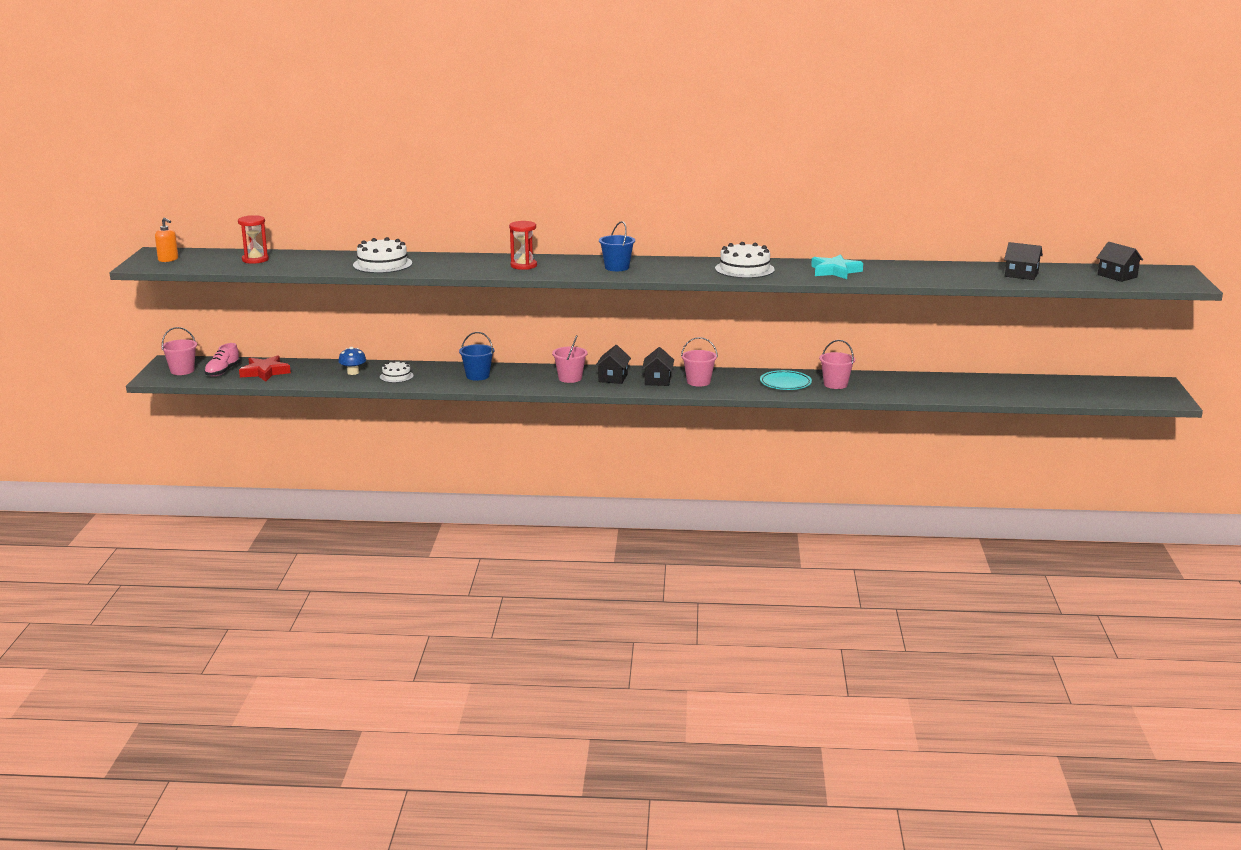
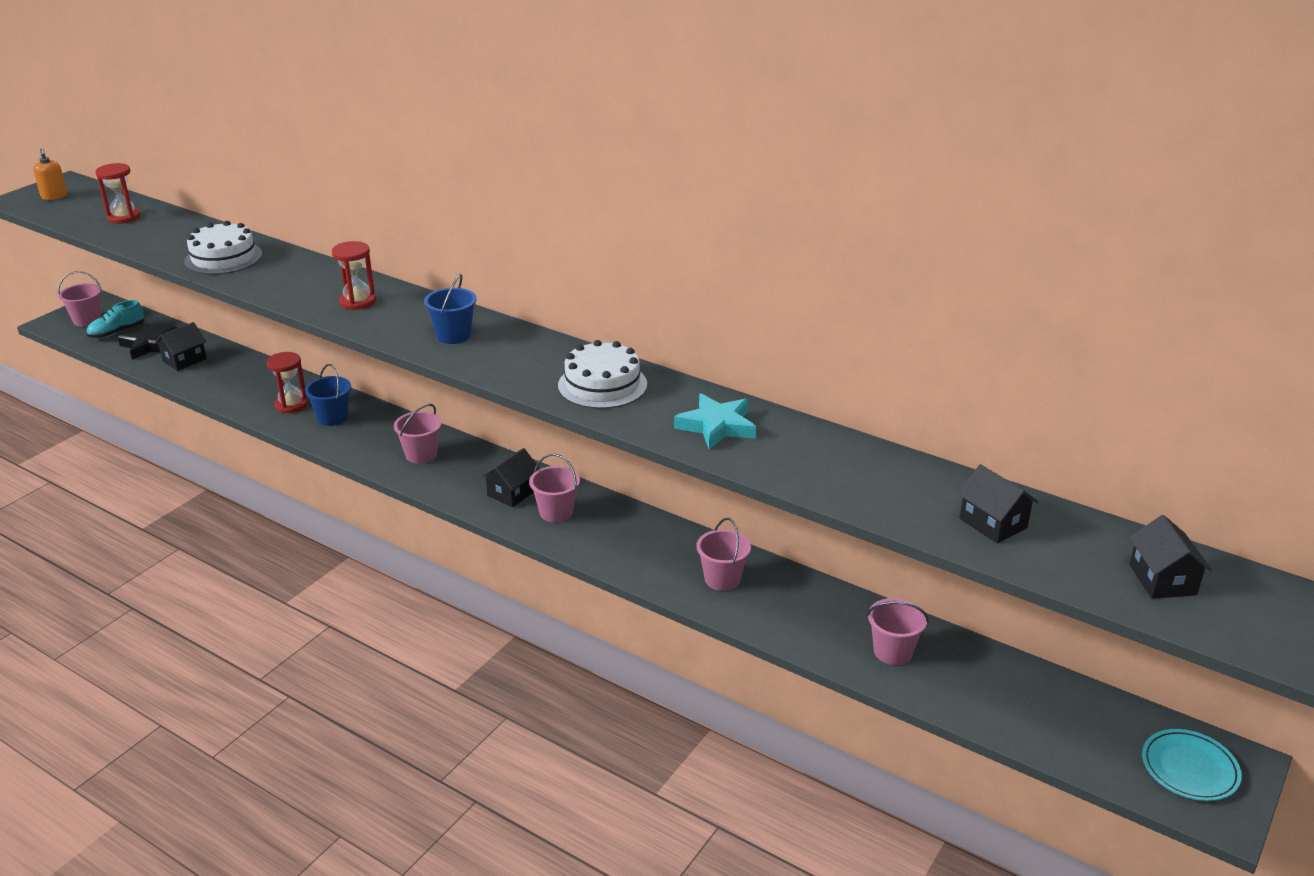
camera: 30 degrees right, 10 degrees up
(222, 371) = (117, 332): pink shoe -> turquoise shoe
(265, 372) = (150, 345): red star -> black star
(353, 372) = (225, 371): blue mushroom -> none
(396, 376) = (255, 391): white cake -> none
(436, 376) = (291, 405): none -> red hourglass
(613, 378) = (468, 470): black house -> black house (184, 360)
(785, 383) = (659, 553): turquoise plate -> turquoise plate (1189, 768)
(960, 388) = (892, 651): none -> pink bucket

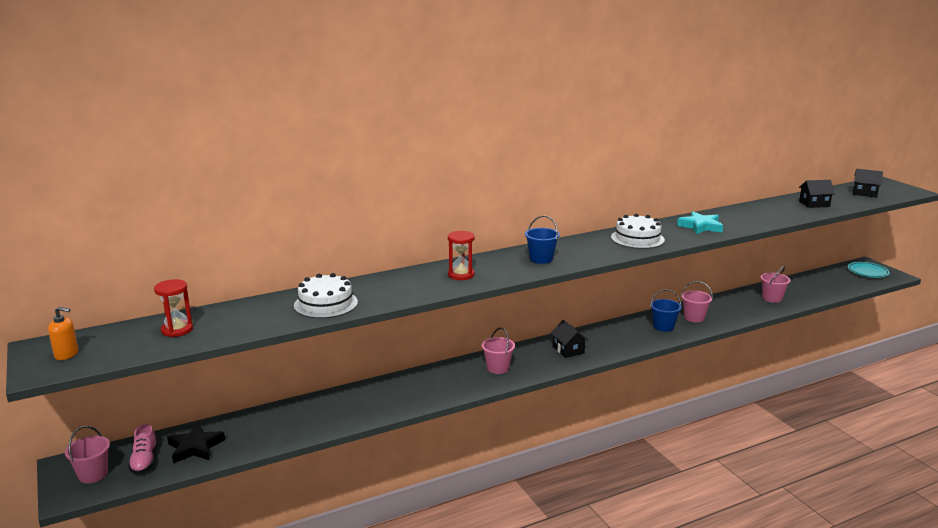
camera: 60 degrees left, 10 degrees down
(117, 332) = (144, 461): turquoise shoe -> pink shoe
(184, 360) = (246, 435): black house -> none
(291, 405) = (379, 401): red hourglass -> none
(333, 418) = (416, 389): blue bucket -> blue bucket (663, 327)
(556, 512) = (600, 343): pink bucket -> none

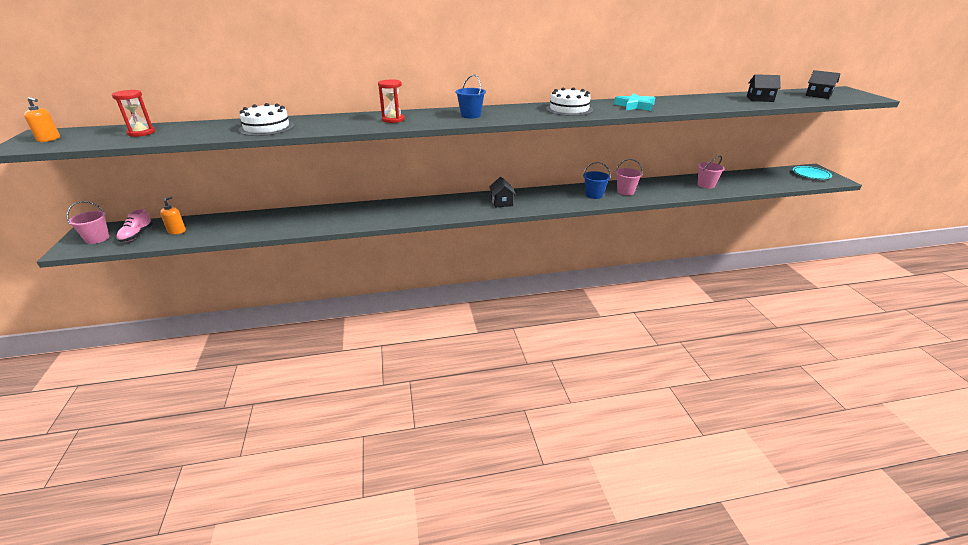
camera: 15 degrees right, 10 degrees up
(195, 447) = (177, 231): black star -> orange soap dispenser
(497, 368) = (436, 208): pink bucket -> none

